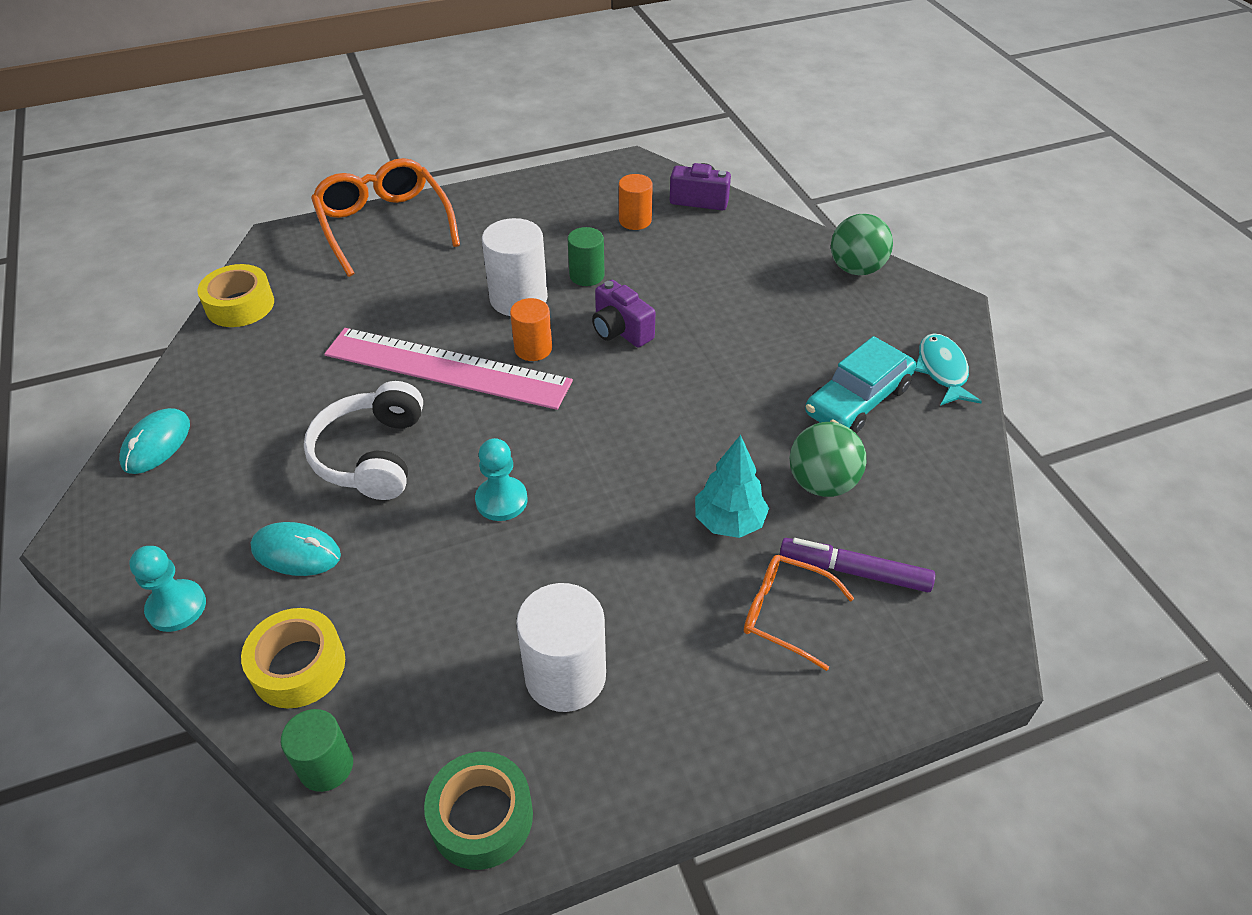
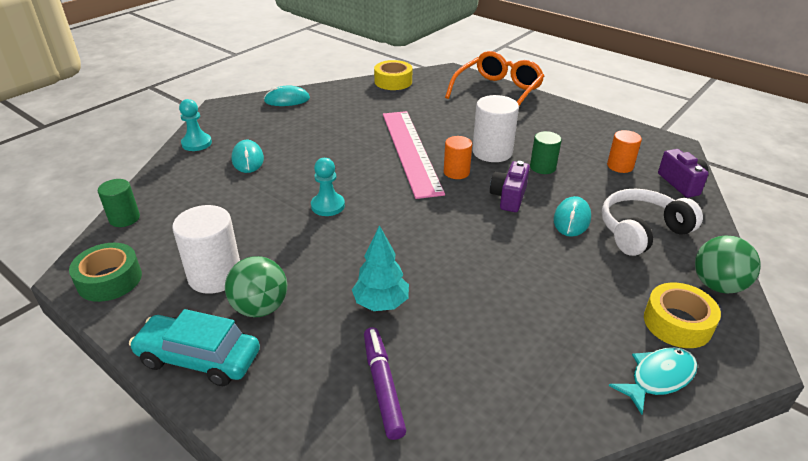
camera: 60 degrees right, 10 degrees down
(298, 666) = (179, 187): yellow tape -> yellow tape (677, 323)
(372, 455) = (327, 154): white headphones -> white headphones (642, 231)
(696, 304) = (571, 219): none -> turquoise mouse
(785, 614) = (318, 359): orange glasses -> none
(822, 483) = (456, 340): green ball -> green ball (260, 308)
(857, 400) = (564, 333): turquoise car -> turquoise car (199, 358)

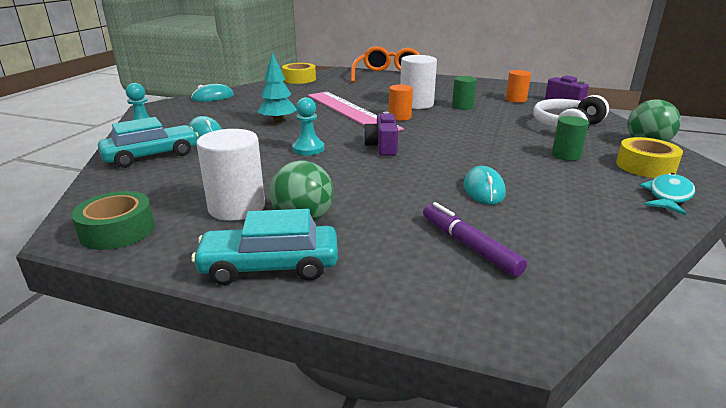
camera: 20 degrees left, 10 degrees down
(124, 218) = (102, 186): green cylinder -> green cylinder (566, 155)
(184, 184) = (152, 155): none -> turquoise car
(381, 303) = (414, 196): turquoise tree -> turquoise tree (278, 121)
(509, 197) = (454, 124): purple camera -> purple camera (382, 147)
(571, 219) = (512, 128): turquoise mouse -> turquoise mouse (483, 189)

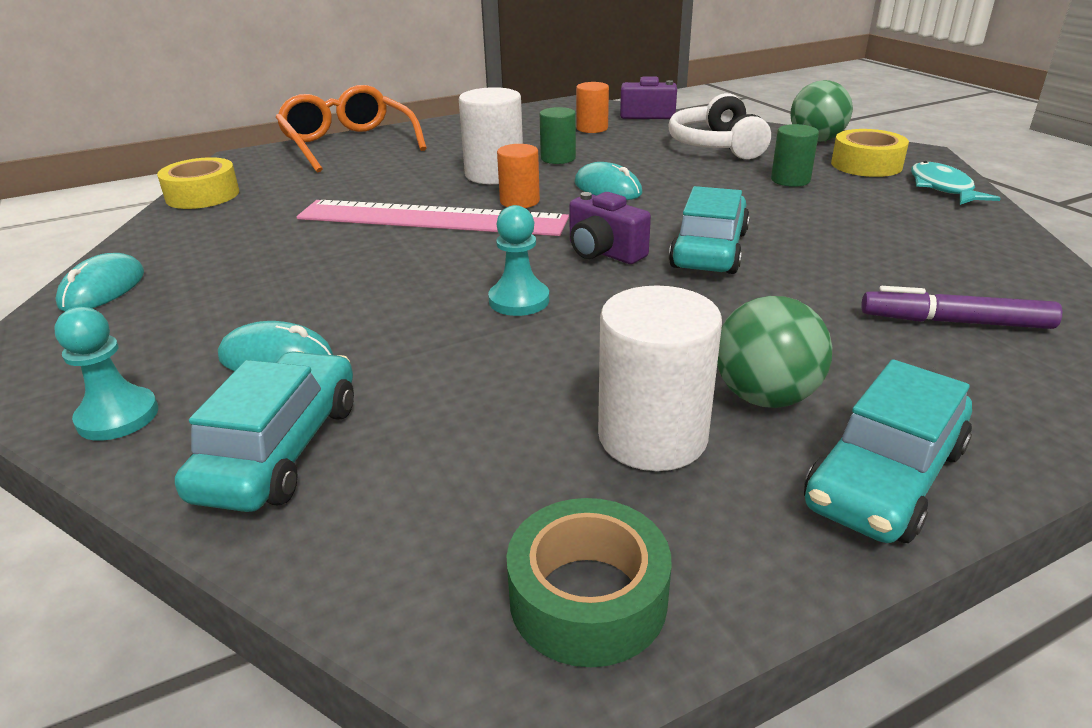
camera: 45 degrees left, 5 degrees up
(278, 121) = (359, 280): turquoise tree -> none
(431, 165) = (709, 250): none -> turquoise car
(483, 189) = (820, 253): turquoise mouse -> turquoise mouse (607, 188)

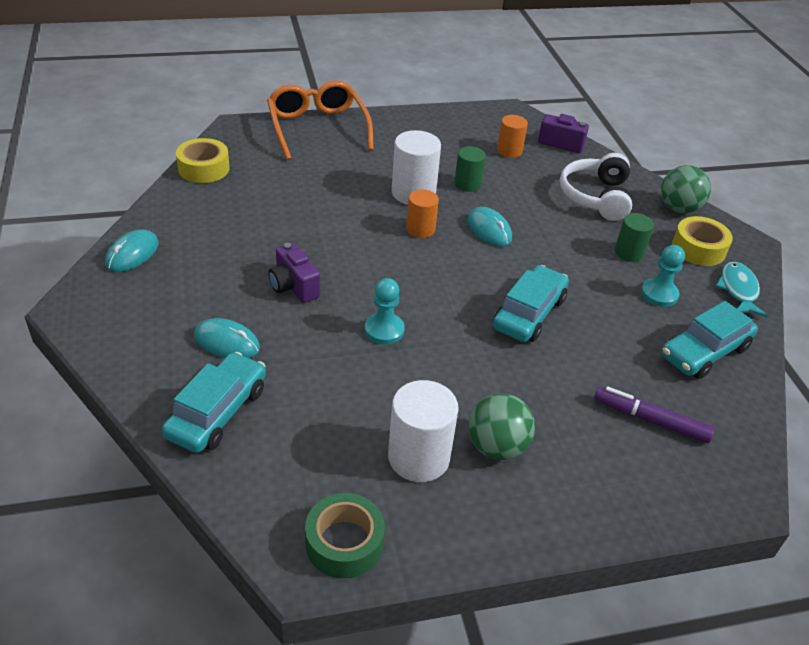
camera: 10 degrees right, 10 degrees up
(118, 416) = (135, 366): turquoise pawn -> turquoise pawn (659, 294)
(431, 218) = (353, 233): pink ruler -> none
(603, 252) = (457, 298): purple camera -> purple camera (293, 286)
(884, 477) = (530, 517): turquoise car -> turquoise car (704, 352)

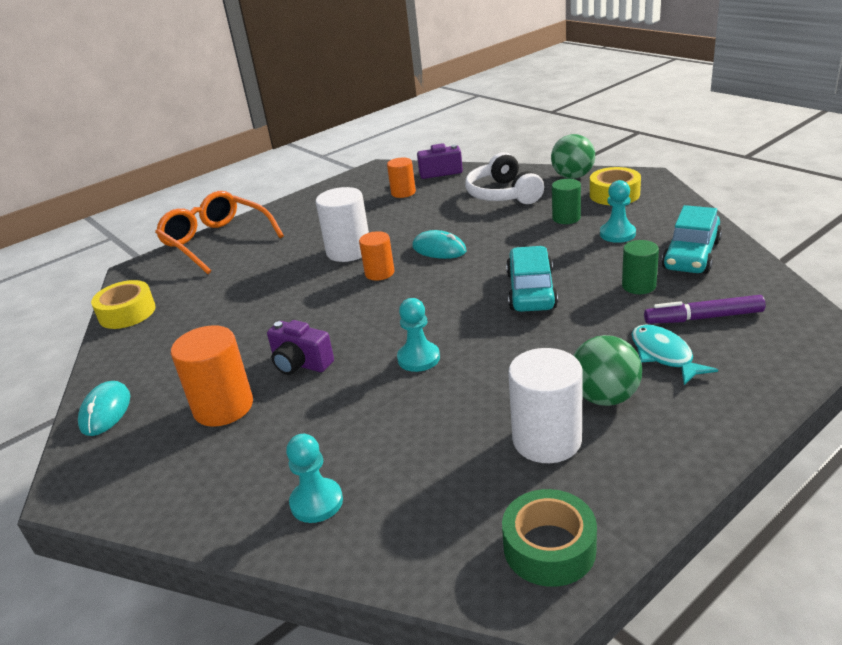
camera: 20 degrees left, 10 degrees down
(212, 295) = (223, 407): none -> orange cylinder
(218, 412) = (316, 502): turquoise car -> turquoise pawn
(227, 342) = (273, 438): turquoise mouse -> none
(467, 184) = (390, 227): green cylinder -> green cylinder (638, 286)
(738, 290) = (670, 207): turquoise fish -> turquoise fish (664, 355)

